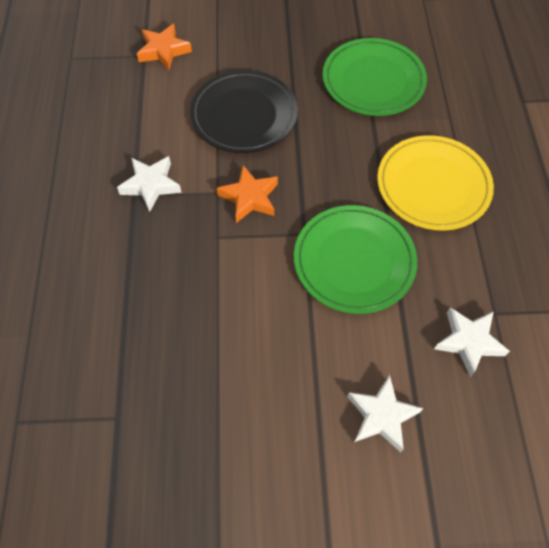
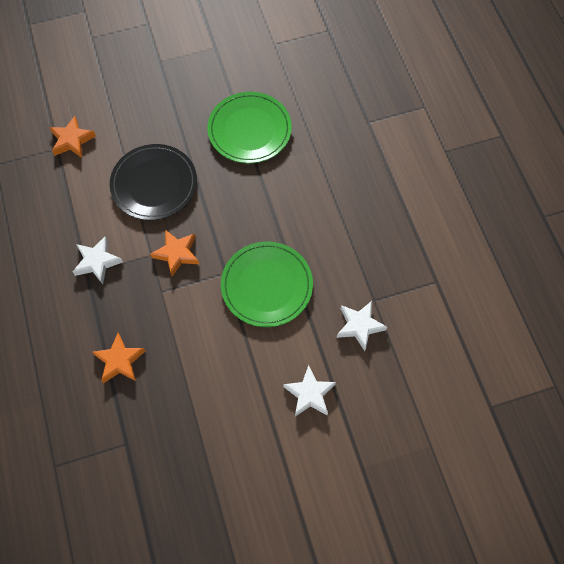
camera: 15 degrees left, 5 degrees up
(142, 308) = (119, 361): none -> orange star
(433, 185) = (313, 211): yellow plate -> none

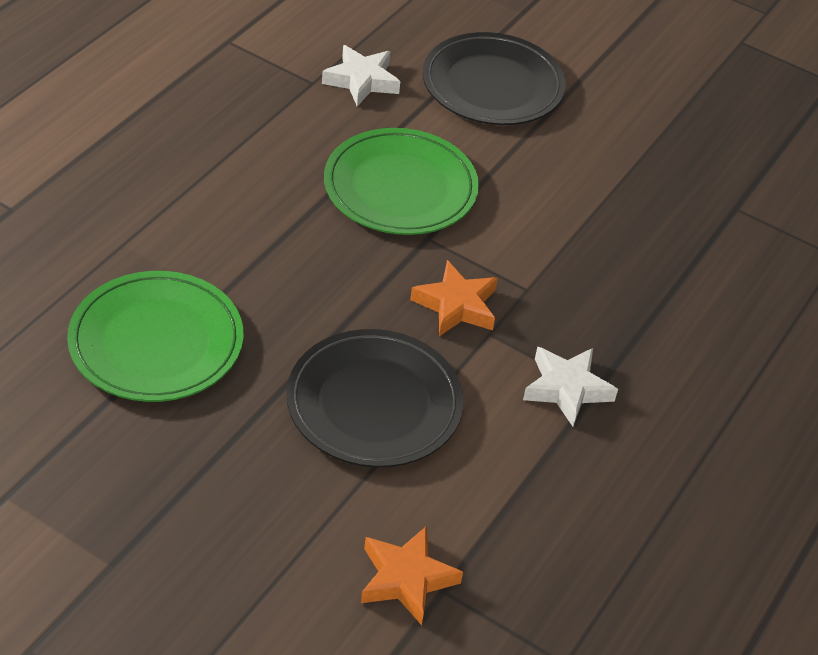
camera: 135 degrees left, 20 degrees down
(119, 361) = (660, 274): orange star -> none
(309, 394) = (492, 85): white star -> black plate

